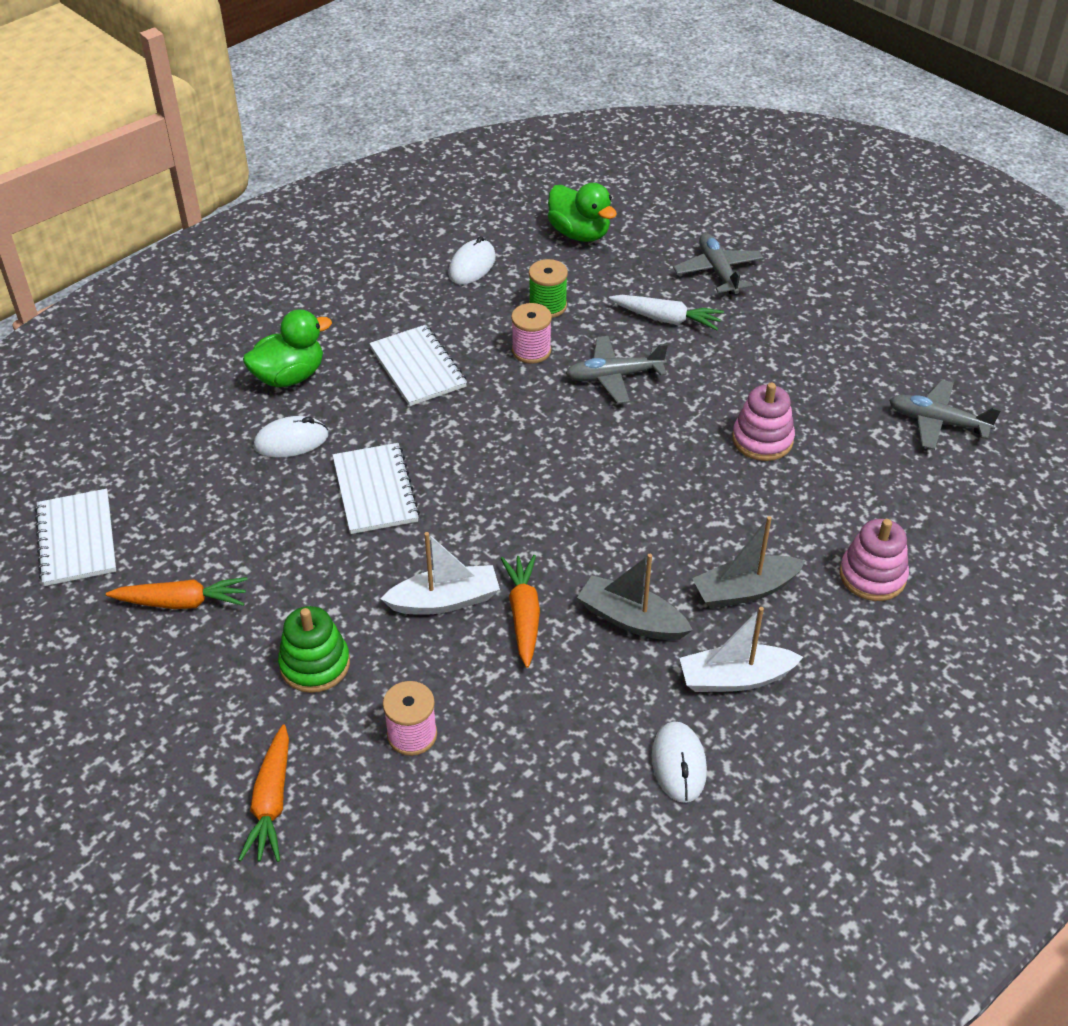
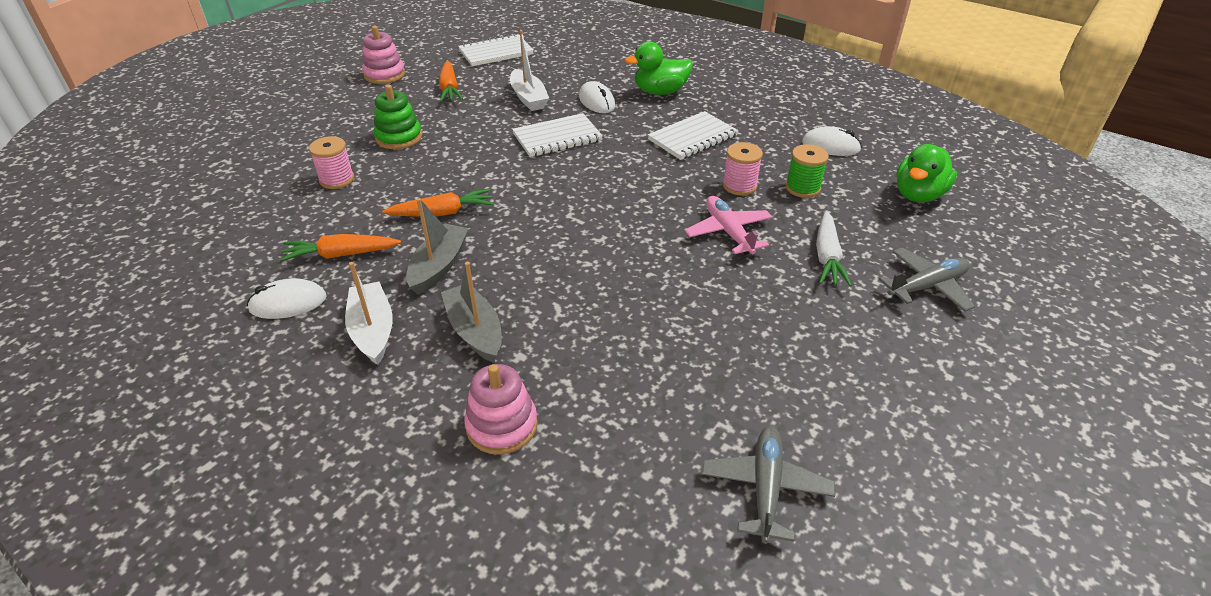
camera: 80 degrees right, 5 degrees down
(271, 802) = (294, 138): orange carrot -> orange carrot (341, 255)
(289, 376) = (660, 92): green duck -> green duck turned 120 degrees clockwise
(445, 600) = (455, 178): white boat -> white boat (528, 98)
(614, 376) = (728, 232): grey plane -> pink plane
(762, 440) = (679, 333): pink stacking toy -> pink stacking toy (384, 75)

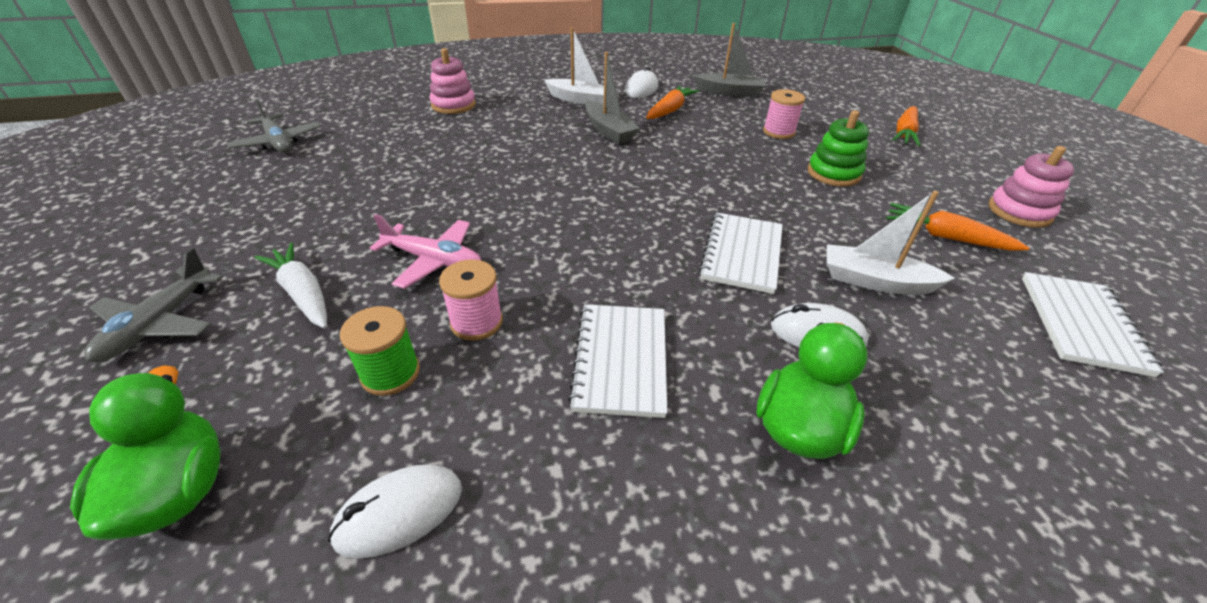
camera: 130 degrees right, 0 degrees up
(442, 213) = (674, 151): orange carrot -> orange carrot (904, 133)
(475, 331) = (529, 121): grey boat -> grey boat (729, 92)

